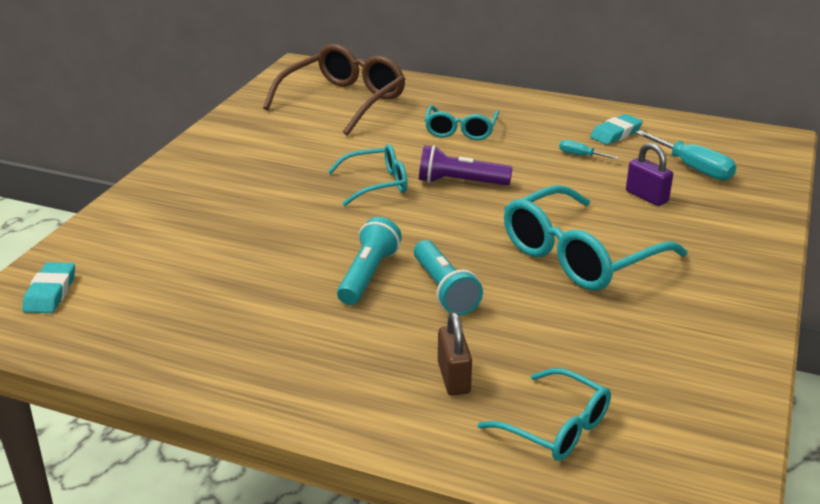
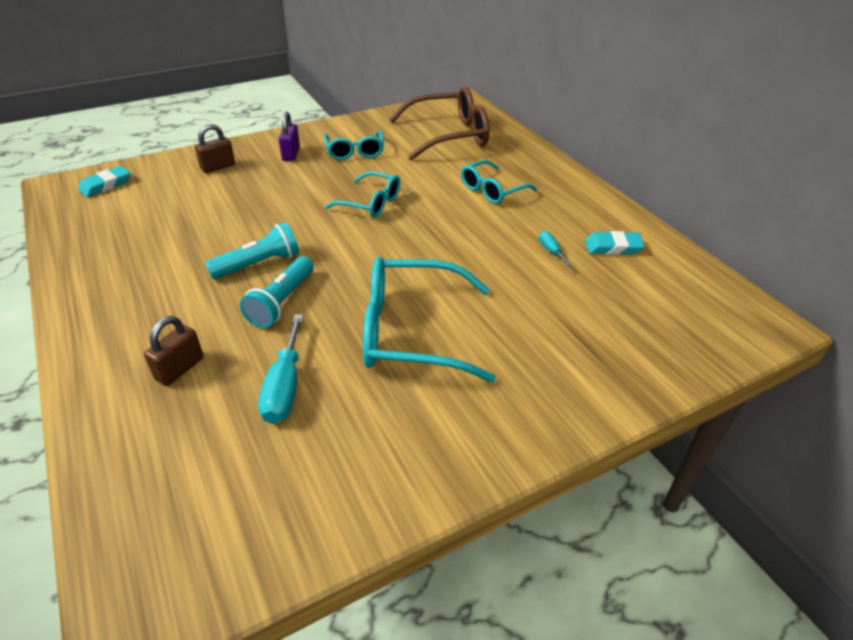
camera: 40 degrees right, 10 degrees up
(155, 220) = (218, 167): none -> brown padlock
(460, 182) = (426, 229): purple flashlight -> none
(556, 427) = (169, 453): turquoise glasses -> turquoise glasses (355, 151)
(646, 197) = (548, 313): purple padlock -> purple padlock (291, 154)
(693, 168) = (634, 310): turquoise screwdriver -> turquoise screwdriver (285, 387)

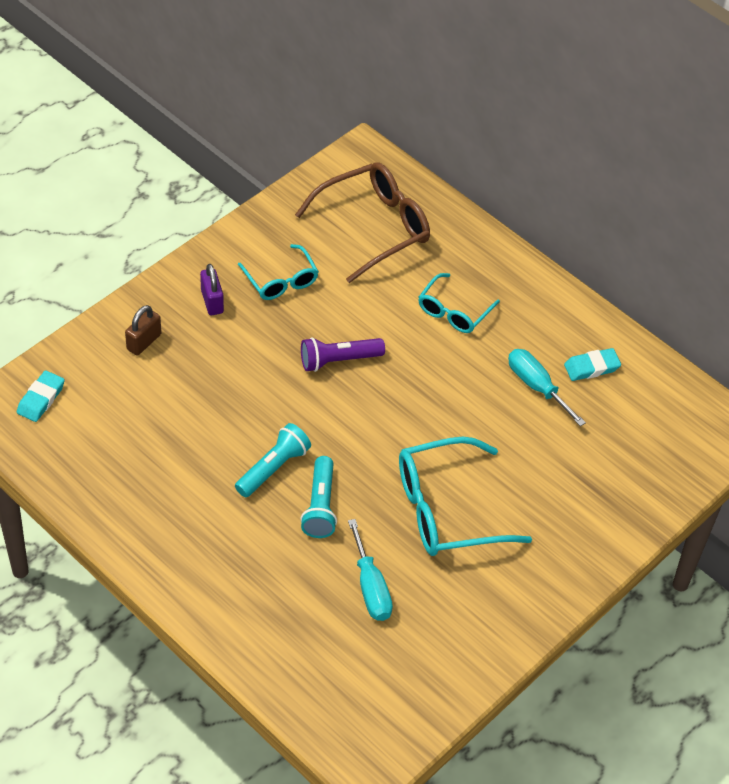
camera: 20 degrees left, 10 degrees up
(180, 369) = (276, 593): brown padlock -> none
(371, 203) = (338, 360): turquoise glasses -> purple flashlight
(551, 251) = (536, 386): turquoise screwdriver -> turquoise screwdriver, size x1.88

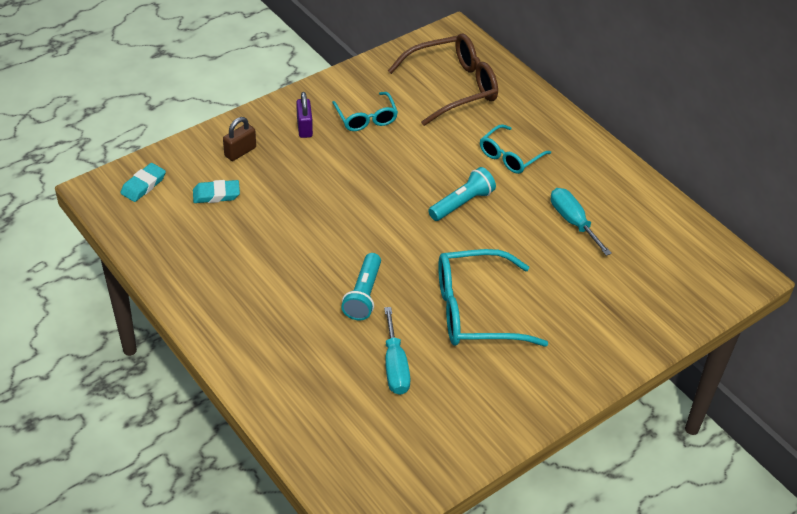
camera: 10 degrees right, 5 degrees down
(273, 468) = (329, 260): turquoise flashlight -> turquoise flashlight (462, 203)
(338, 360) = (403, 183): purple flashlight -> none
(591, 367) = (624, 212): turquoise eraser -> turquoise eraser (216, 194)

